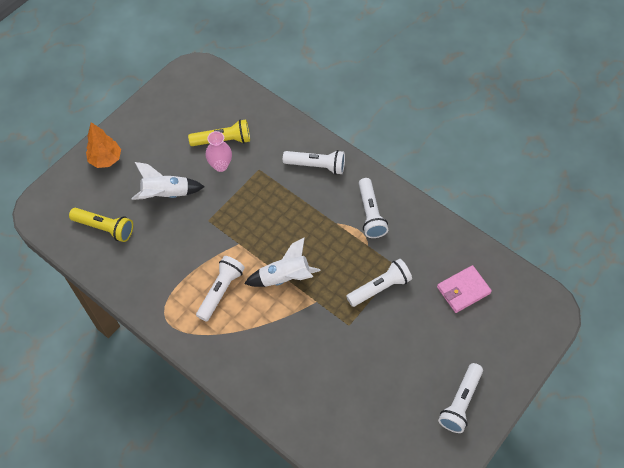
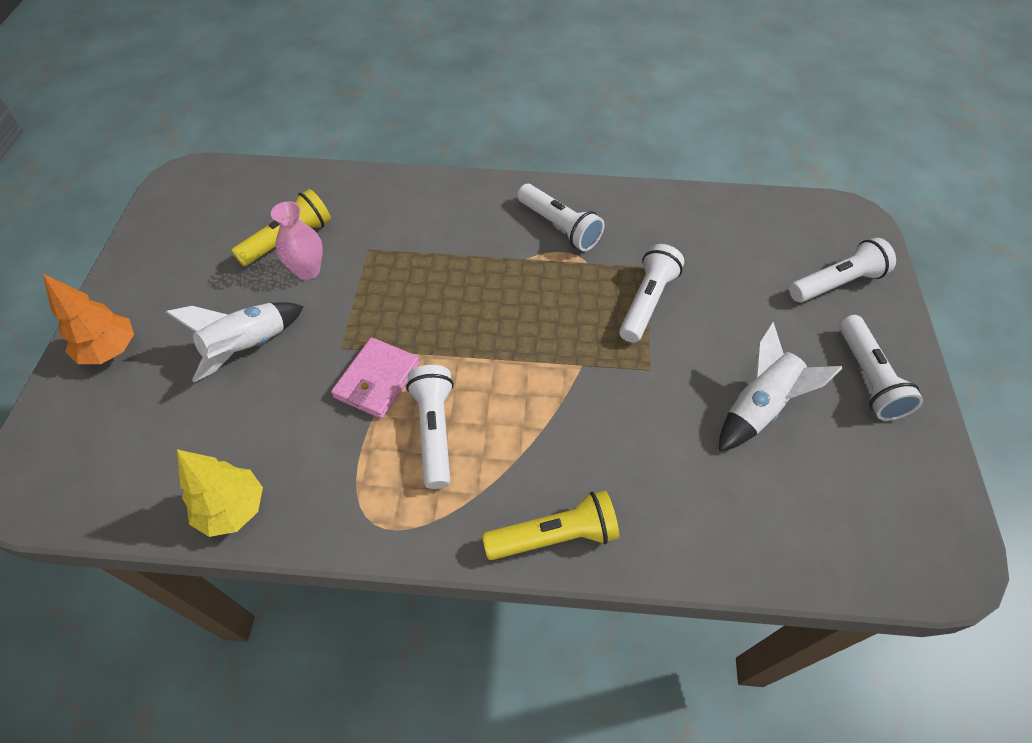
camera: 35 degrees left, 5 degrees down
(104, 228) = (172, 448): yellow flashlight -> yellow flashlight (554, 536)
(113, 274) = (233, 509): none -> yellow tree
(284, 277) = (513, 359): white rocket -> white rocket (759, 407)
(316, 166) = (444, 208): white flashlight -> white flashlight (836, 283)
(463, 290) = (744, 250): pink wallet -> pink wallet (377, 380)

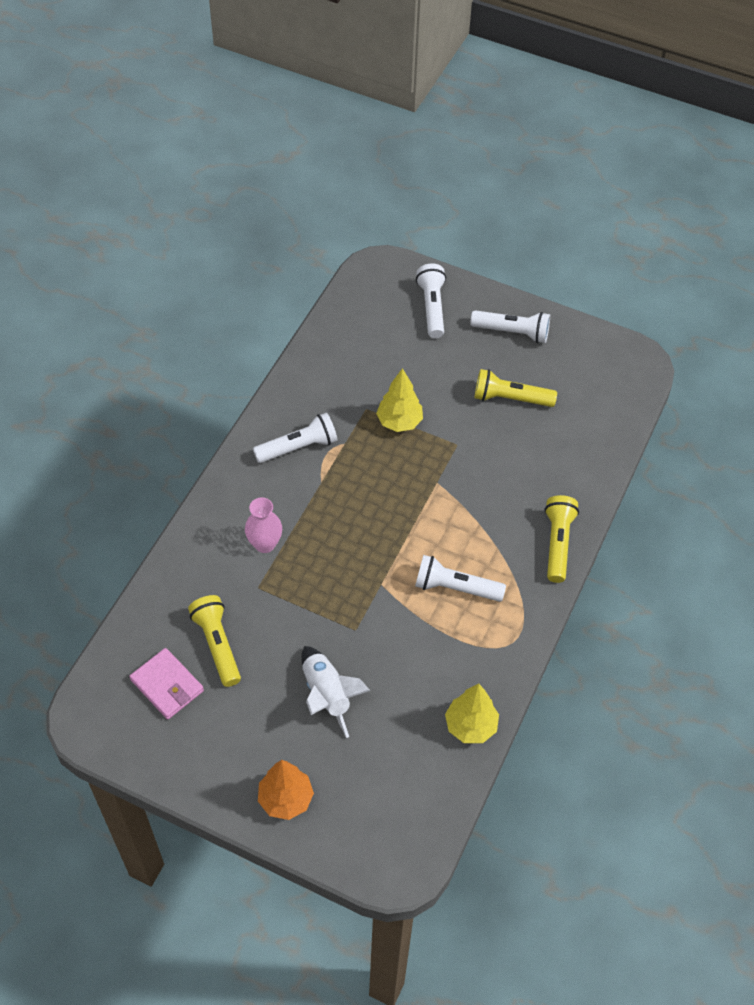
camera: 70 degrees left, 0 degrees up
(308, 270) = (262, 637): pink vase -> pink vase (265, 544)
(377, 380) = (397, 612): pink wallet -> pink wallet (167, 685)
(647, 302) = (399, 422): white flashlight -> yellow tree
(759, 407) = (510, 398): white rocket -> yellow flashlight

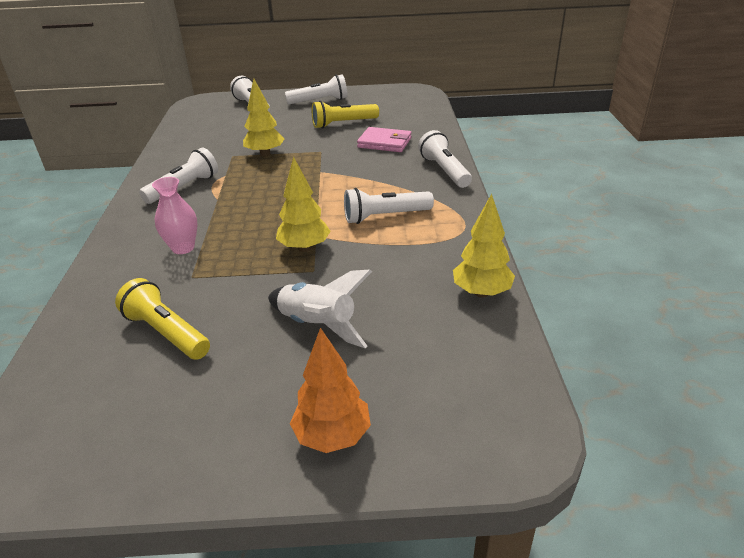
camera: 25 degrees left, 20 degrees down
(167, 685) = (116, 390): pink wallet -> pink wallet (384, 143)
(363, 596) = (304, 248): none -> yellow tree
(557, 543) = (444, 171): yellow flashlight -> white flashlight

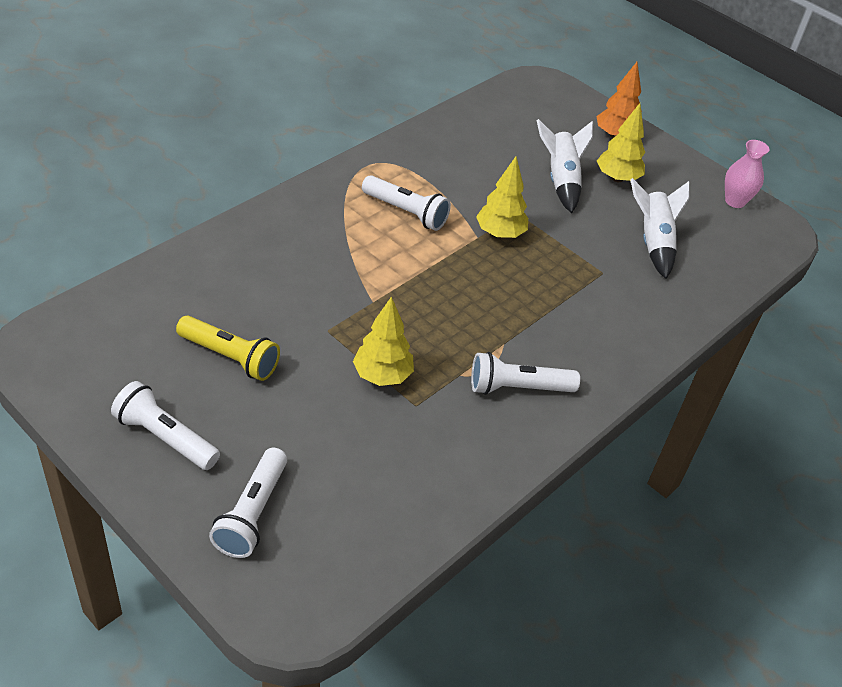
camera: 140 degrees left, 10 degrees up
(166, 333) = (653, 242): yellow flashlight -> white rocket
(183, 248) = (586, 305): pink vase -> pink vase (735, 201)
(384, 143) = (255, 287): pink wallet -> none
(444, 171) = (282, 212): white flashlight -> none
(481, 292) = (446, 128): yellow tree -> yellow tree (617, 178)

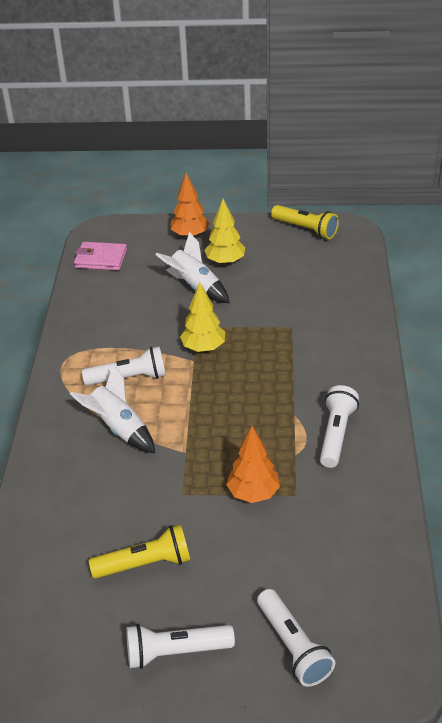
camera: 35 degrees left, 5 degrees down
(382, 376) = (253, 493): yellow tree -> orange tree
(510, 104) = (101, 259): none -> pink wallet
(518, 388) = (336, 434): white flashlight -> white flashlight turned 150 degrees clockwise
(653, 242) = (294, 287): white rocket -> white rocket (119, 429)
(735, 201) = (305, 229): pink vase -> yellow flashlight

